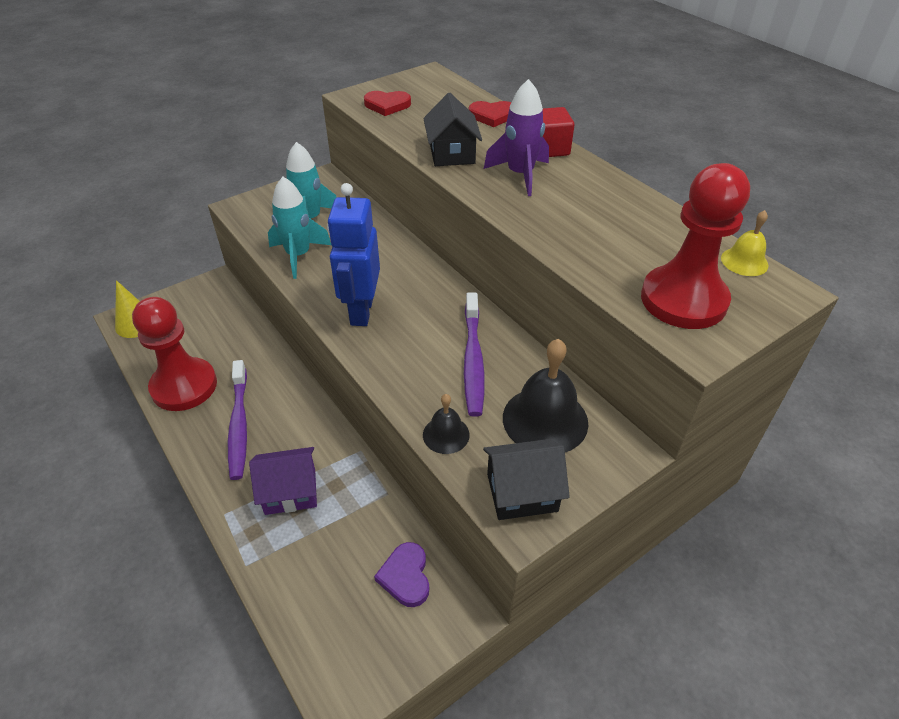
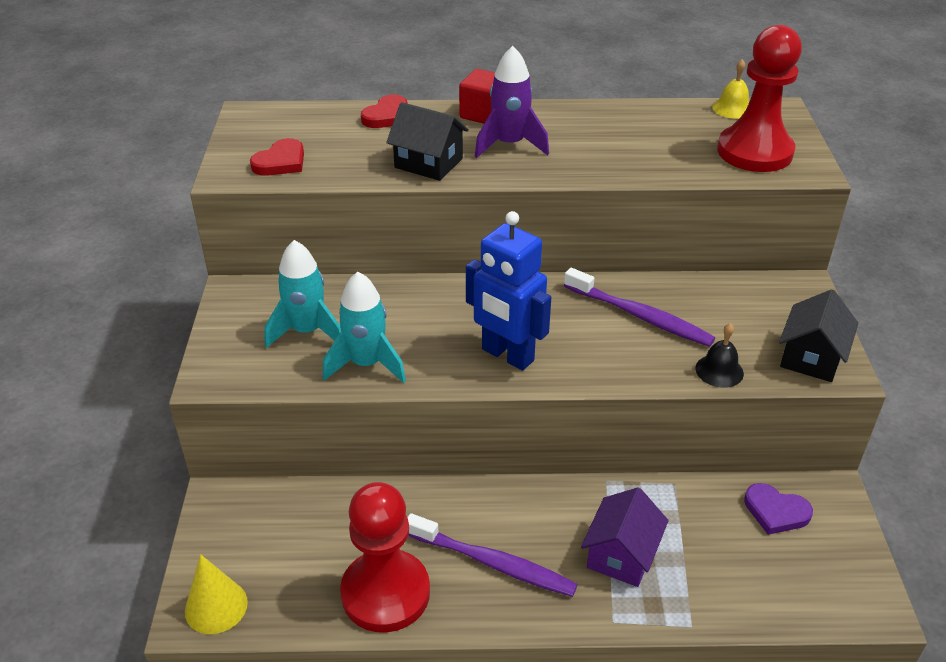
camera: 55 degrees left, 5 degrees down
(545, 420) = (742, 310): black bell -> none

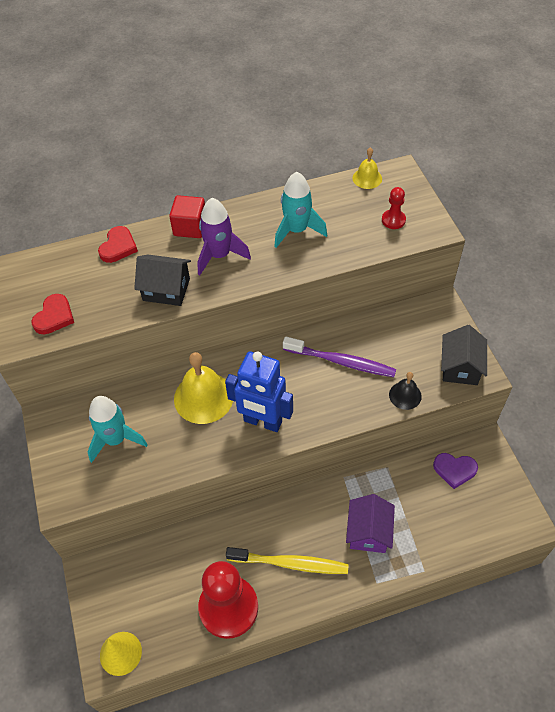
camera: 15 degrees left, 15 degrees up
(366, 364) = (168, 457): turquoise rocket -> turquoise rocket (297, 230)
(438, 313) = (203, 397): none -> yellow bell
(493, 563) = (290, 563): purple toothbrush -> yellow toothbrush
(754, 152) = (393, 220): red pawn -> red pawn, size x0.44

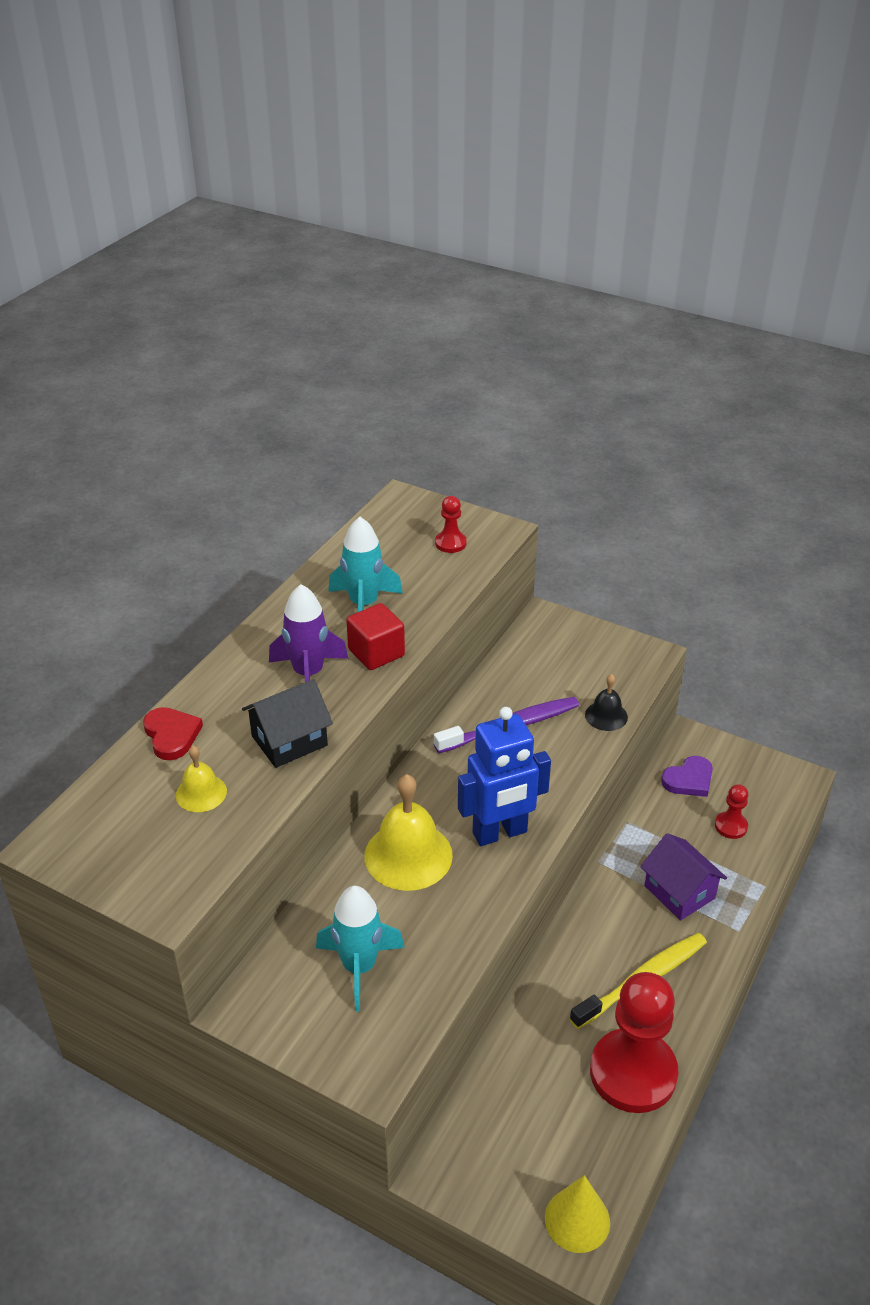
camera: 45 degrees left, 15 degrees down
(54, 316) = (183, 851): red heart -> none
(190, 227) = (237, 667): red cube -> red cube (376, 653)
(367, 178) = (376, 521): yellow bell -> yellow bell (201, 793)
(446, 518) = (731, 826): none -> red pawn
(460, 367) = (625, 660): black house -> none

